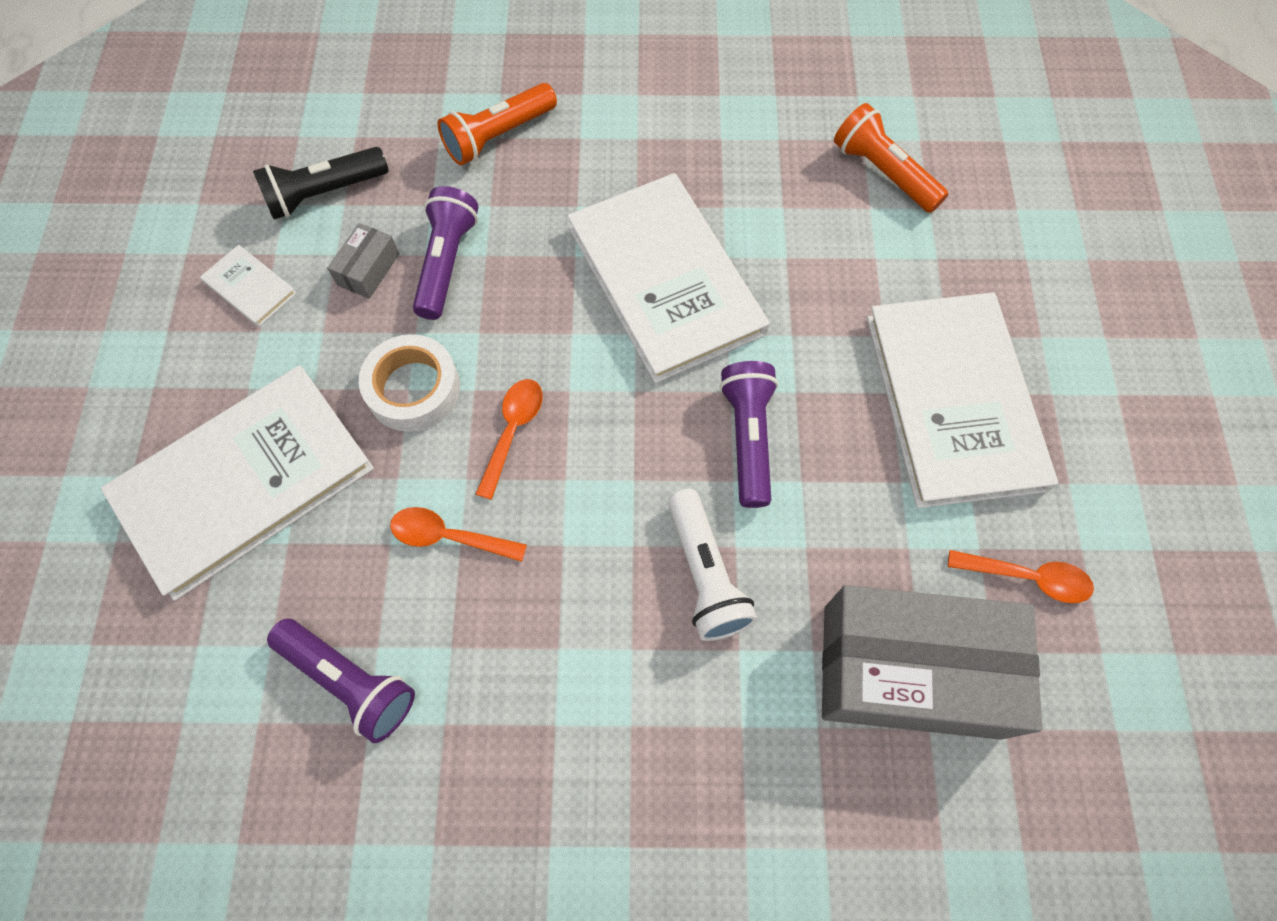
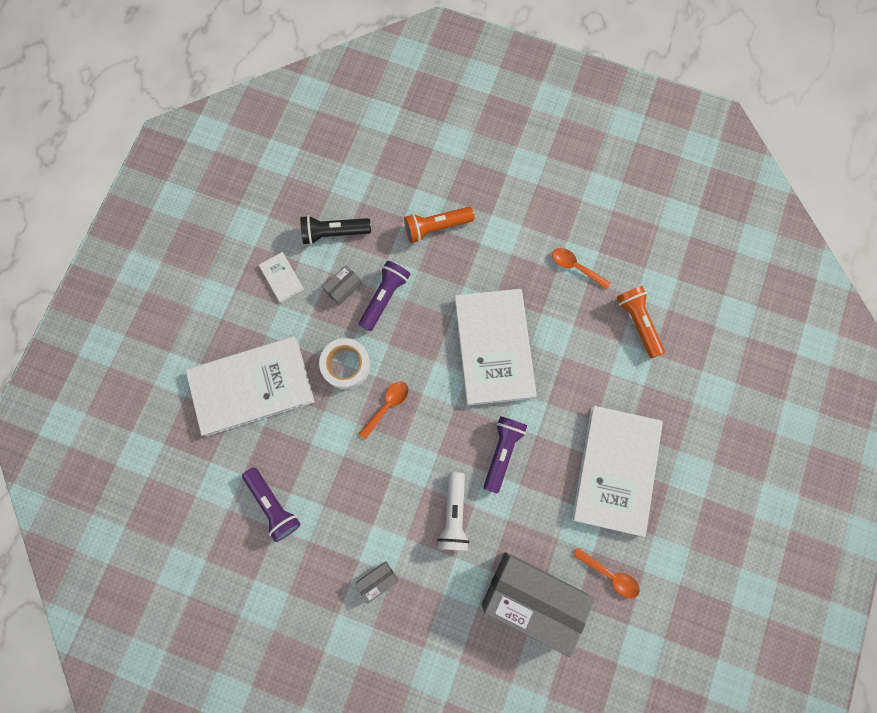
camera: 20 degrees right, 10 degrees up
(449, 536) = (339, 450): orange spoon -> orange spoon (575, 267)
(606, 750) = (377, 580): none -> grey box

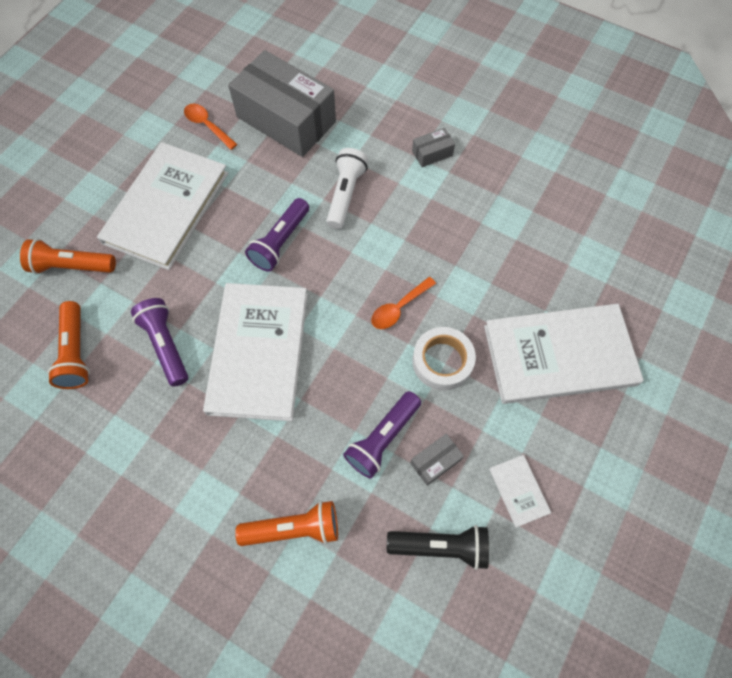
camera: 170 degrees left, 10 degrees down
(273, 505) = (535, 231): purple flashlight -> purple flashlight (166, 345)
(575, 267) = (123, 436): orange spoon -> none
(674, 396) = (72, 266): none -> orange flashlight

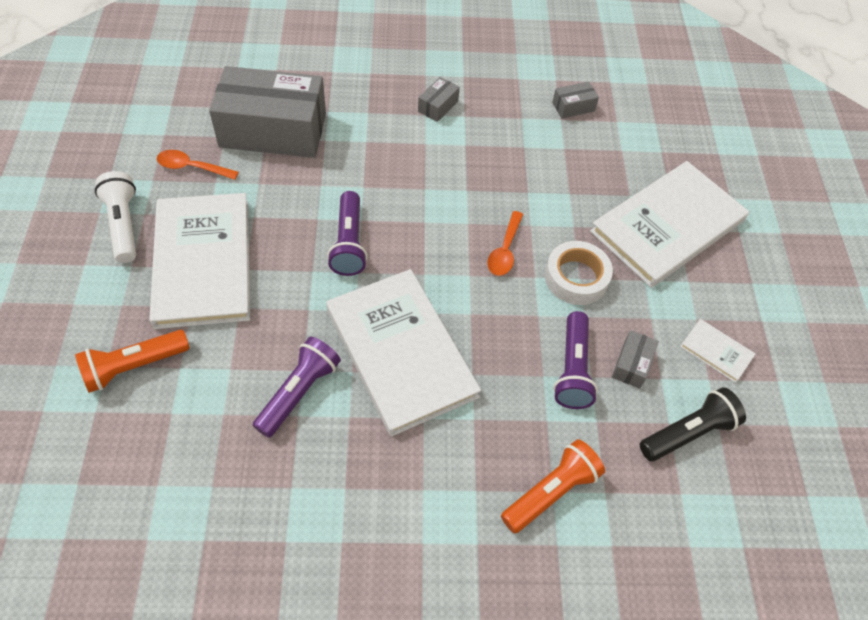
camera: 35 degrees left, 10 degrees down
(76, 352) = (202, 449): orange flashlight -> none
(166, 345) = (299, 392): purple flashlight -> purple flashlight turned 90 degrees clockwise
(345, 194) = (382, 174): white flashlight -> white flashlight (123, 224)
(552, 204) = (573, 107): none -> grey box

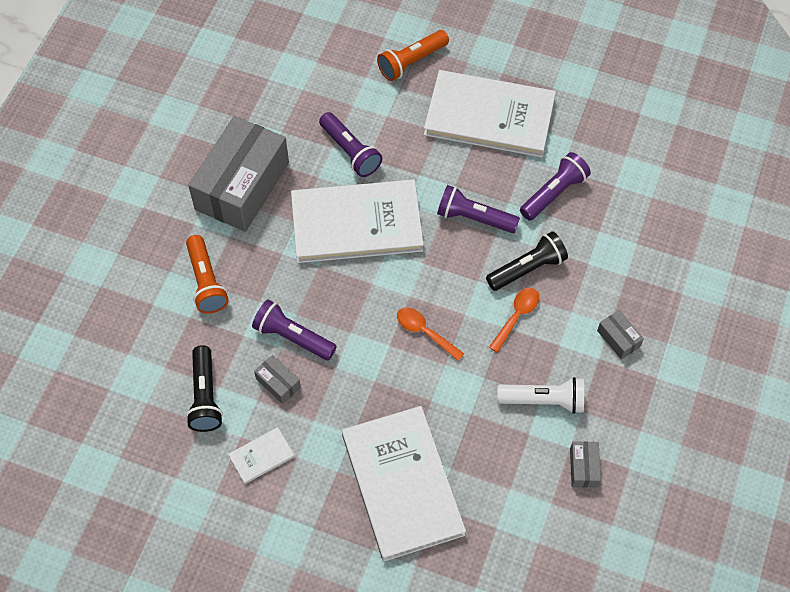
camera: 115 degrees right, 5 degrees up
(123, 224) = (545, 73): white flashlight -> white flashlight (544, 401)
(134, 366) = (411, 62): orange flashlight -> orange flashlight turned 120 degrees counterclockwise
(191, 167) = (594, 126): orange spoon -> orange spoon (516, 316)
(273, 130) = (623, 193): grey box -> grey box (242, 186)
(292, 183) = (554, 193): none -> purple flashlight
(393, 185) = (527, 269): none -> black flashlight
(576, 278) = (376, 377): white tape -> none

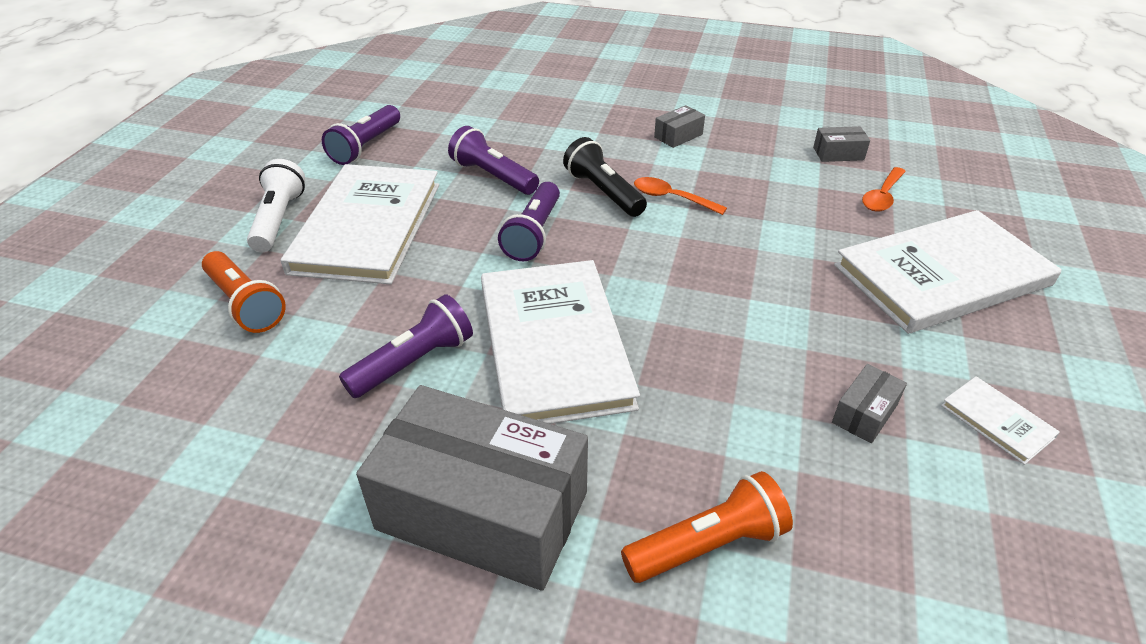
camera: 95 degrees left, 20 degrees down
(205, 396) = (939, 514): black flashlight -> none
(293, 337) = (776, 403): purple flashlight -> purple flashlight (365, 146)
(424, 332) = (718, 267): orange spoon -> orange spoon (882, 196)
(544, 401) = (773, 178): white flashlight -> white flashlight (279, 219)

